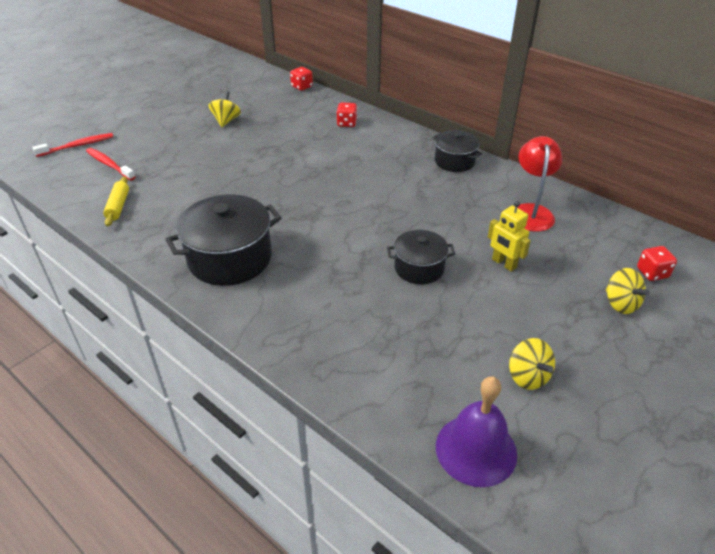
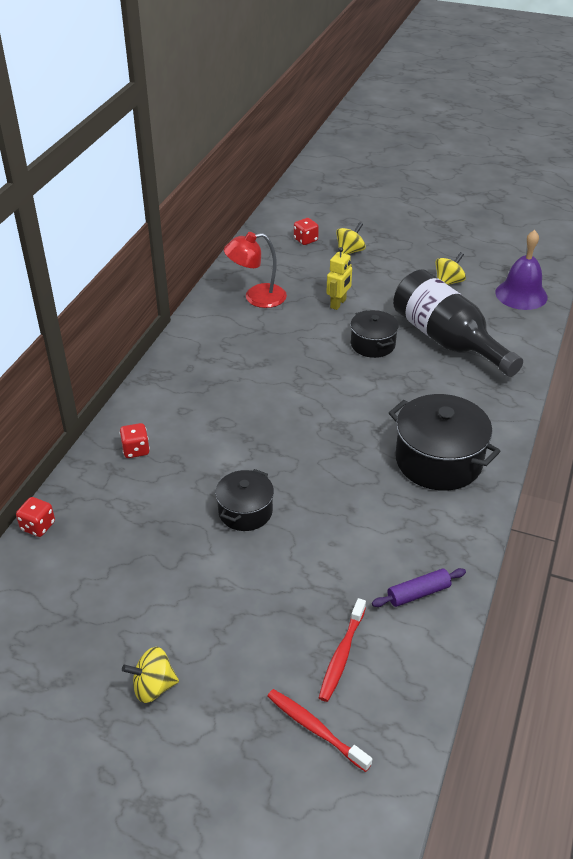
camera: 110 degrees left, 0 degrees up
(118, 206) = (418, 593): yellow rolling pin -> purple rolling pin
(226, 121) = (171, 574): yellow spinning top -> yellow spinning top (153, 687)
(402, 328) = (447, 340): none -> black bottle
(454, 161) = (190, 351): black pot -> black pot (245, 511)

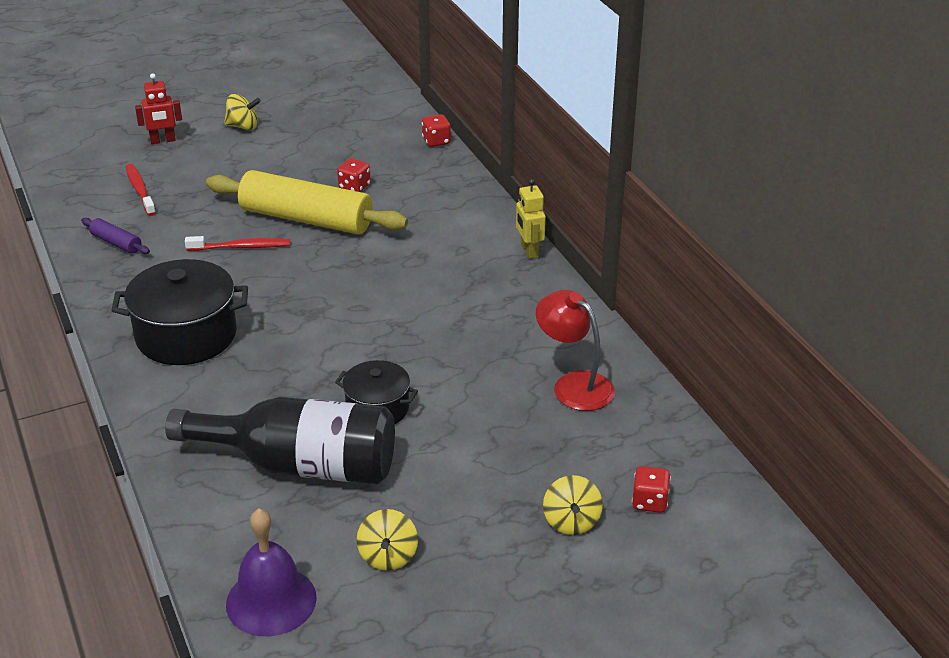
camera: 135 degrees right, 5 degrees down
(136, 450) = (449, 207): red dice -> red dice (354, 187)
(153, 687) = (243, 126): yellow spinning top -> yellow spinning top turned 60 degrees clockwise
(245, 511) = (306, 219): black pot -> yellow rolling pin
(250, 727) = (163, 141): none -> red robot
(256, 297) = (574, 385): red lamp -> red lamp turned 75 degrees counterclockwise
(315, 729) = (122, 157): red toothbrush -> red toothbrush (241, 247)
(338, 303) = (478, 434): yellow robot -> yellow robot (529, 250)
(418, 593) = (116, 243): purple rolling pin -> purple rolling pin turned 75 degrees counterclockwise

